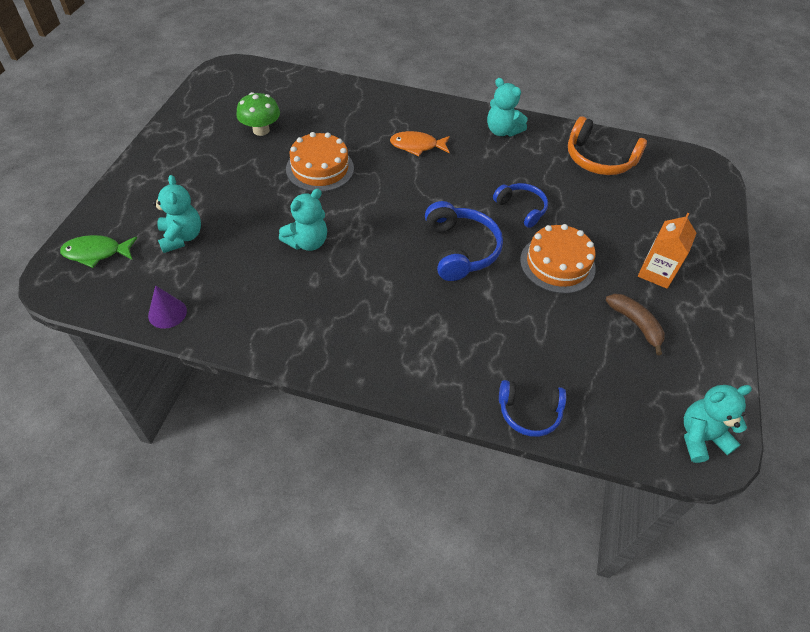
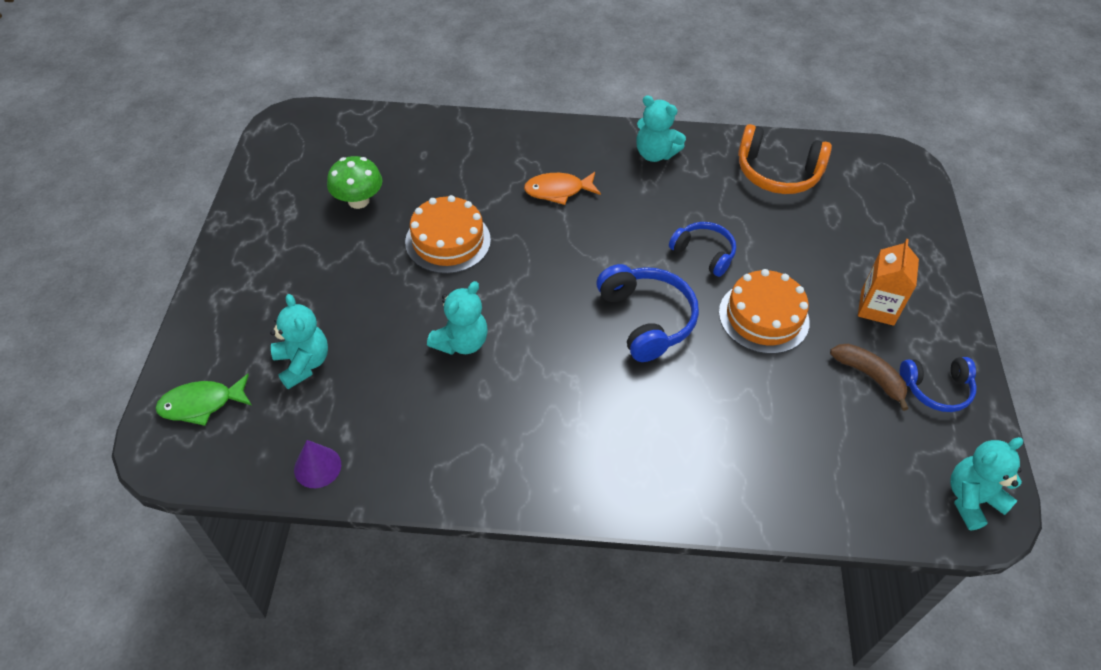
camera: 10 degrees left, 0 degrees up
(529, 412) = (778, 508): blue headphones -> blue headphones (936, 389)

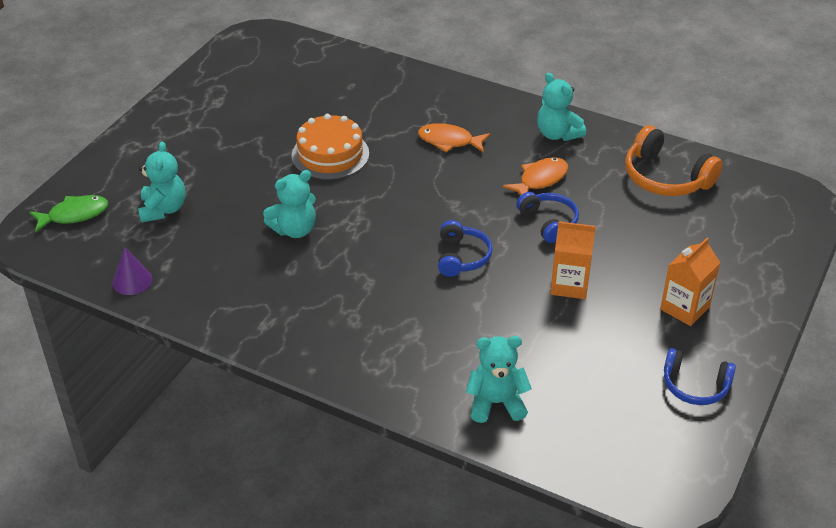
camera: 25 degrees right, 10 degrees down
(201, 404) = (74, 215): green fish -> green fish turned 150 degrees clockwise
(358, 201) = (276, 107): green mushroom -> none
(647, 319) = (462, 257): blue headphones -> blue headphones, size x0.65
(668, 208) = (540, 179): none -> orange fish
(763, 317) = (569, 285): orange cake -> orange carton
(869, 376) = (637, 357): brown banana -> none
(971, 499) = (664, 476): turquoise teddy bear -> turquoise teddy bear (496, 403)

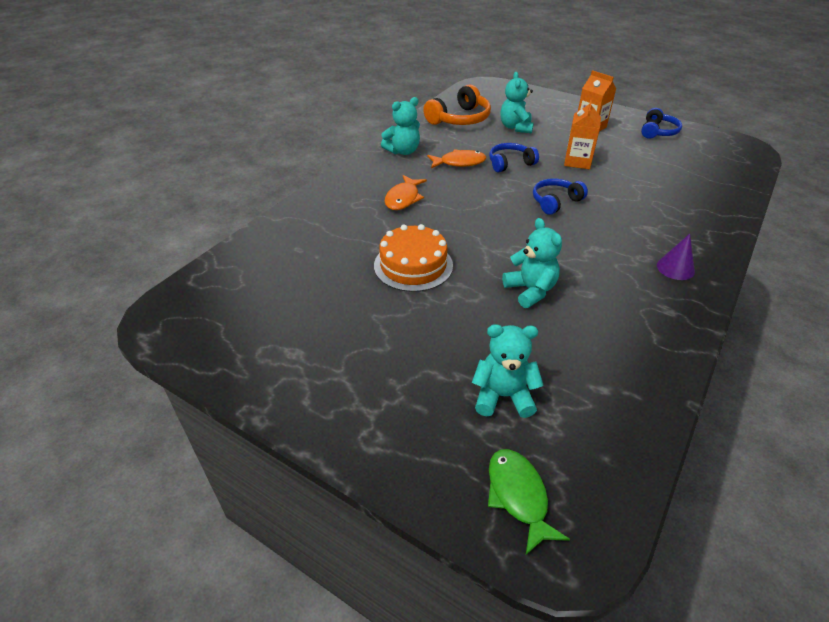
camera: 85 degrees left, 0 degrees up
(132, 281) = (634, 419): purple cone -> purple cone (675, 268)
(462, 257) = (555, 201): blue headphones -> blue headphones turned 45 degrees counterclockwise
(496, 403) = (706, 198): turquoise teddy bear -> turquoise teddy bear (515, 127)
(540, 179) = (459, 162): orange fish -> orange fish turned 120 degrees clockwise

